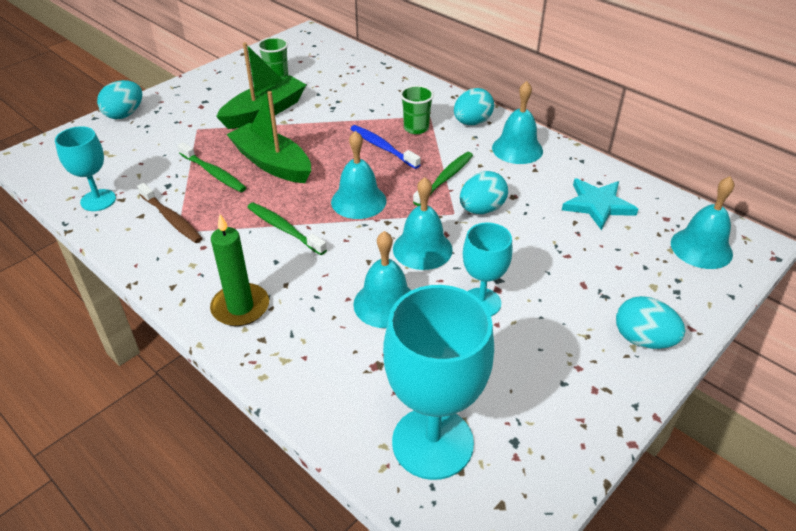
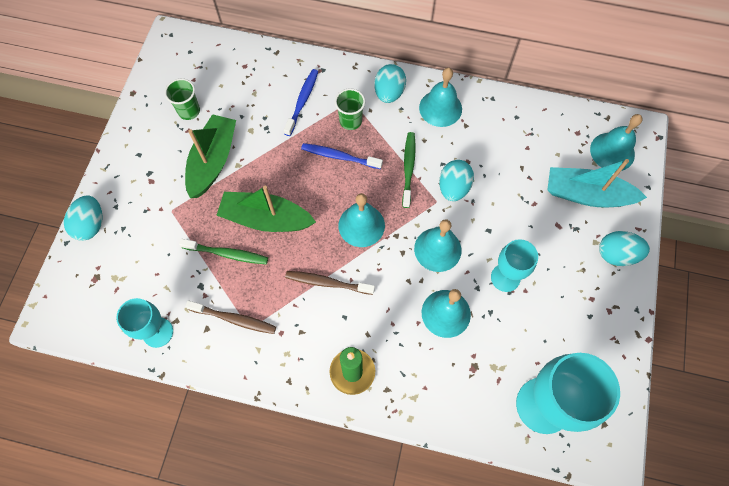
camera: 30 degrees left, 25 degrees up
(284, 229) = (327, 283): green toothbrush -> brown toothbrush
(382, 102) = (302, 101): none -> blue toothbrush
(597, 205) = (528, 142): turquoise star -> none
(640, 272) = (586, 195): none -> turquoise boat

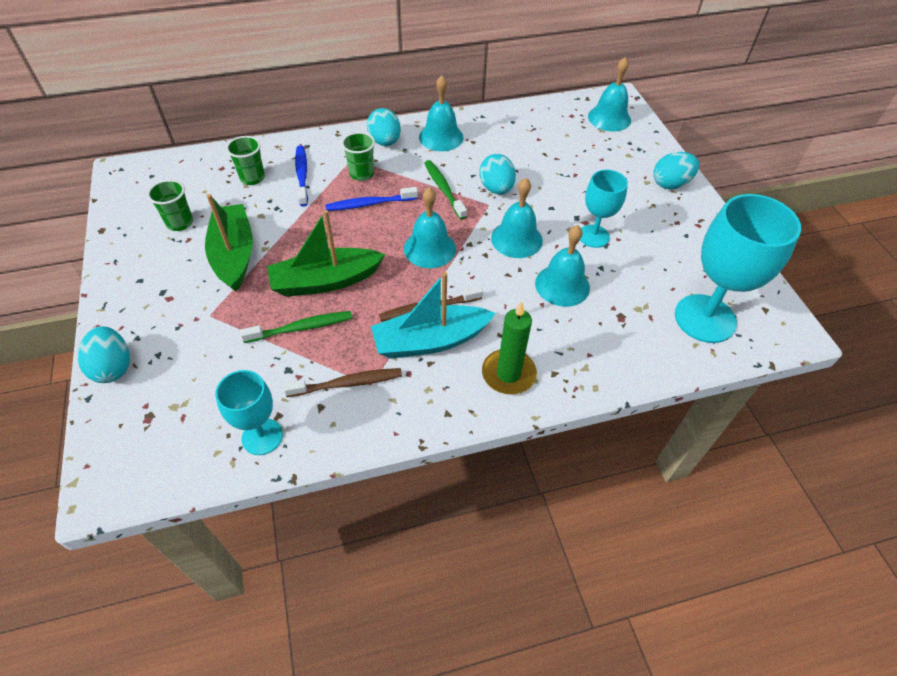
camera: 30 degrees left, 15 degrees down
(263, 87) = (252, 178): none -> green cup
(586, 195) = (613, 153): turquoise boat -> turquoise boat (430, 341)

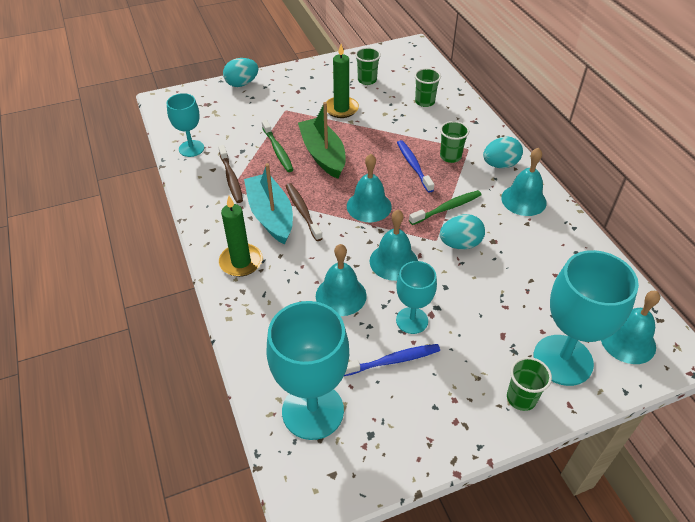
camera: 85 degrees right, 5 degrees down
(234, 255) = (341, 109): green boat -> green candle
(302, 175) = (437, 125): blue toothbrush -> blue toothbrush (393, 361)
(630, 154) = (563, 360): none -> turquoise goblet
(670, 184) = (521, 398): turquoise egg -> green cup

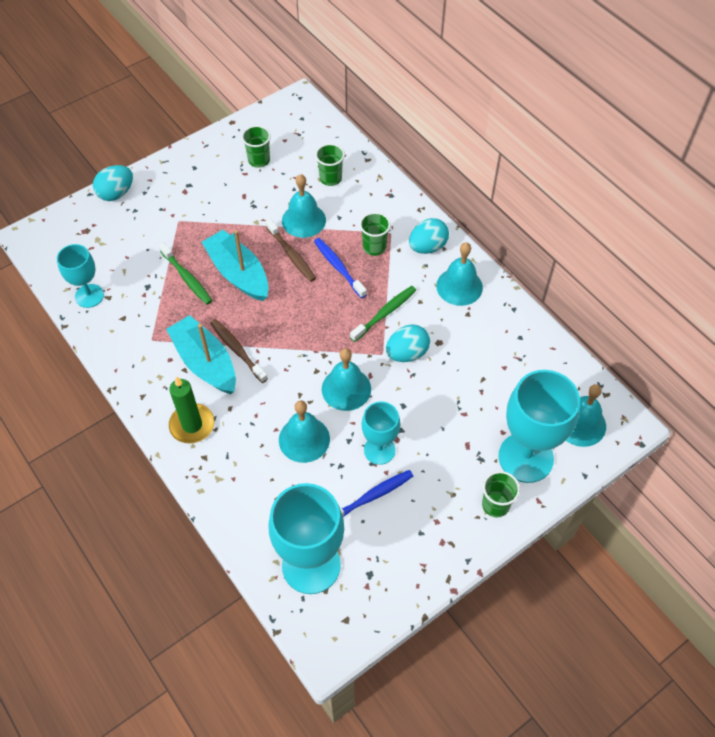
camera: 15 degrees left, 10 degrees up
(231, 178) = (147, 325): brown toothbrush -> brown toothbrush (291, 254)
(323, 155) = (238, 273): green boat -> turquoise boat
(341, 109) = (241, 207): green candle -> none
(369, 206) = (304, 328): turquoise bell -> turquoise bell (303, 220)

